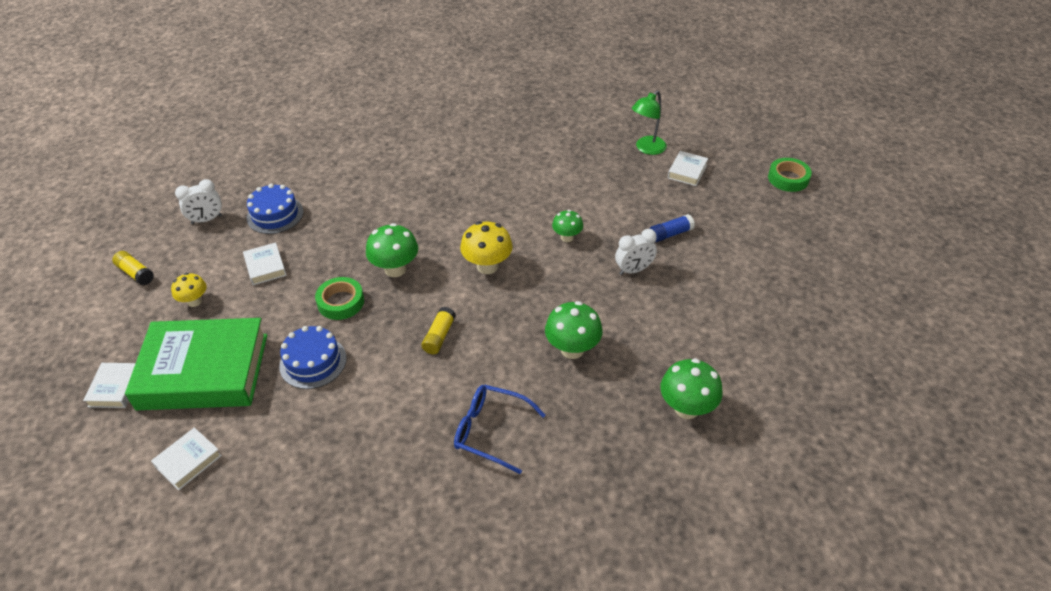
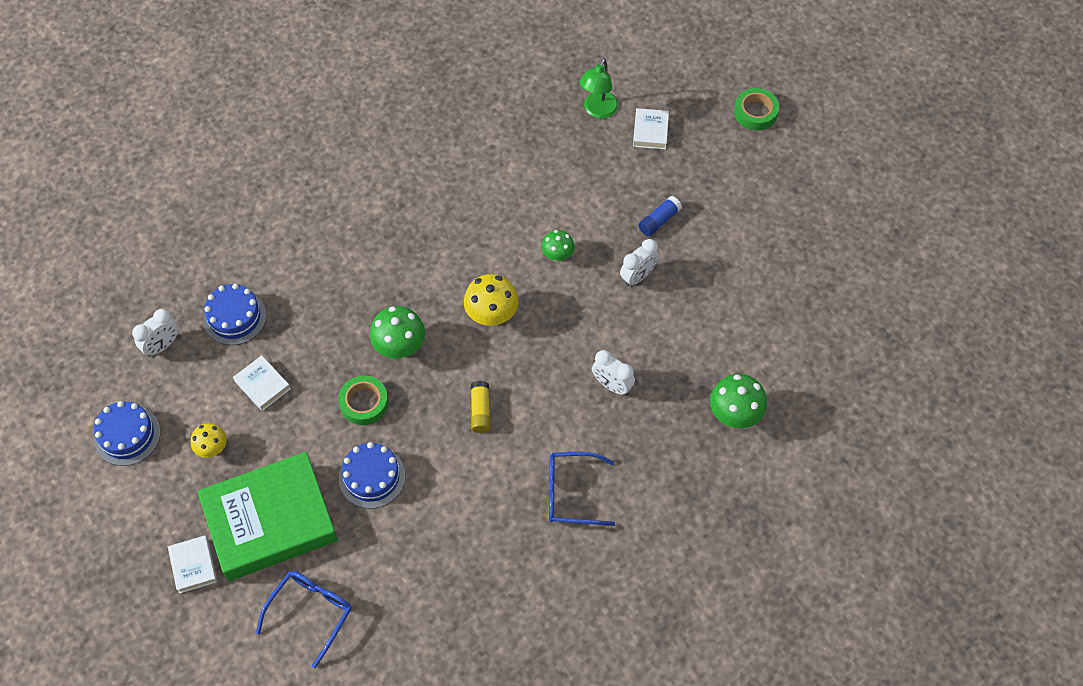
camera: 20 degrees left, 15 degrees up
(135, 273) = (127, 435): yellow glue stick -> blue cake
(188, 461) = (311, 612): white book -> blue glasses
(572, 349) = (612, 385): green mushroom -> white clock

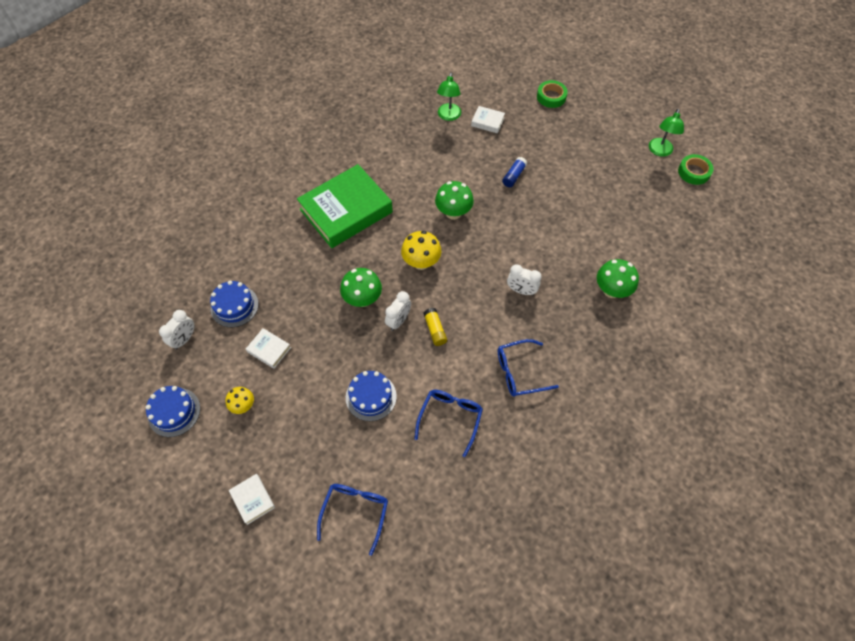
camera: 15 degrees left, 0 degrees up
(270, 521) = (303, 449): green book -> green book (346, 211)
(364, 403) = (348, 344): green tape -> green tape (694, 172)
(463, 529) = (450, 418): none -> blue glasses
(557, 255) = (453, 213): green mushroom -> green mushroom, size x1.60
(638, 276) = (512, 214): white clock -> white clock (398, 321)
(650, 131) = (487, 122): white book -> white book turned 60 degrees counterclockwise
(882, 230) = (659, 151): none -> green lamp

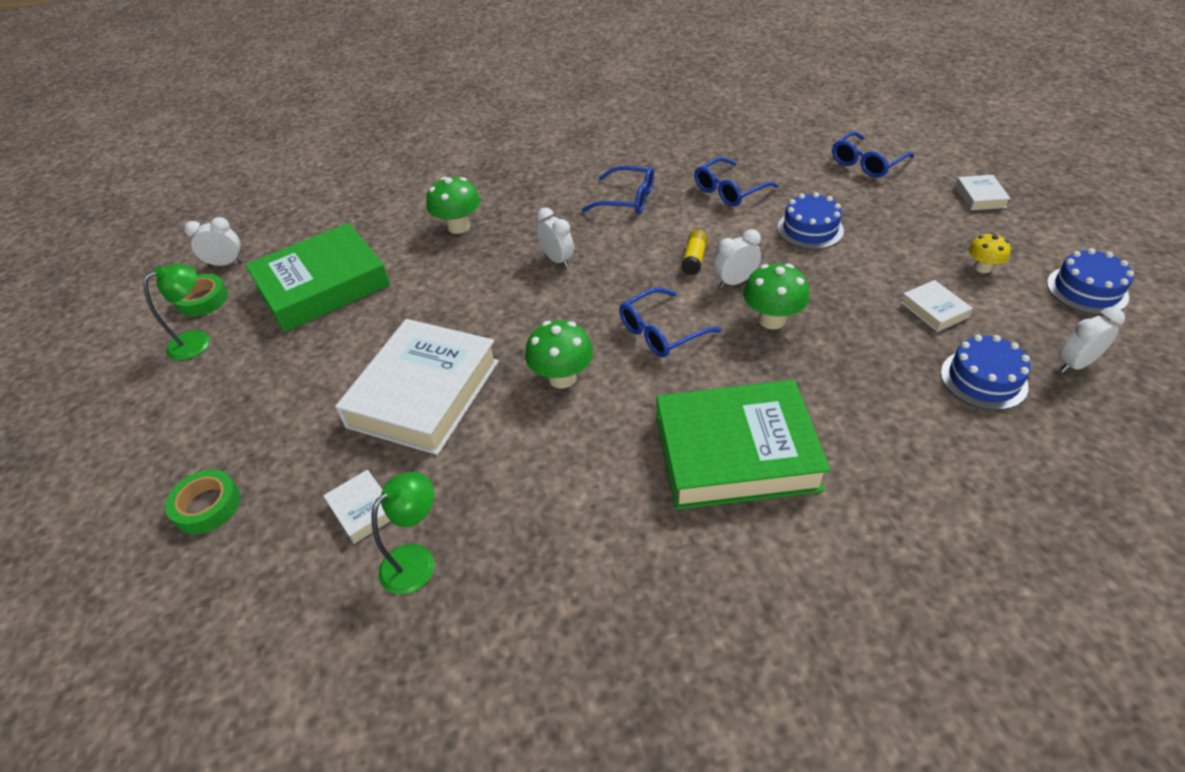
camera: 145 degrees left, 15 degrees down
(421, 262) = (660, 332): yellow mushroom -> blue glasses
(514, 176) = (424, 393): blue glue stick -> white book
(640, 209) = (322, 285): none -> green book
(718, 198) = (226, 263): none -> white clock

